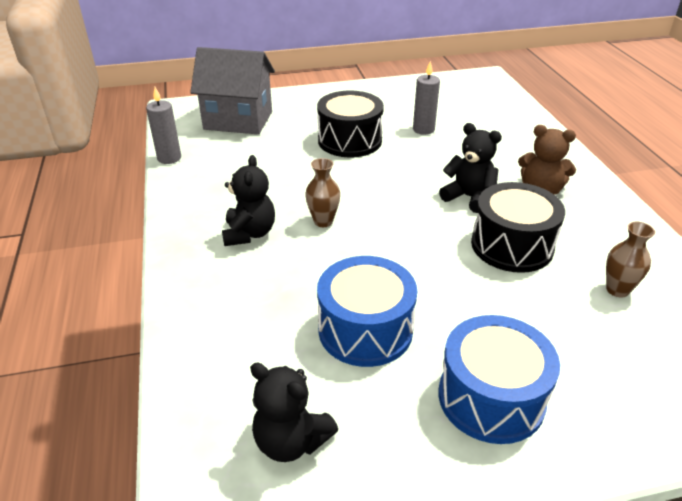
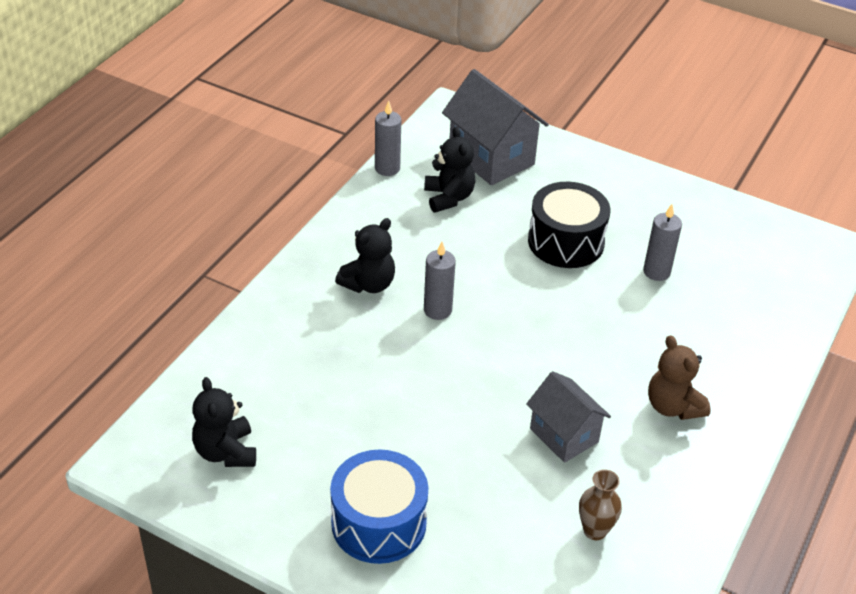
camera: 40 degrees right, 5 degrees up
(323, 221) = (437, 310): brown vase -> grey candle
(365, 330) = (357, 418): blue drum -> none
(468, 197) = (593, 369): black teddy bear -> black teddy bear (448, 197)
(512, 245) = (564, 435): black drum -> grey house

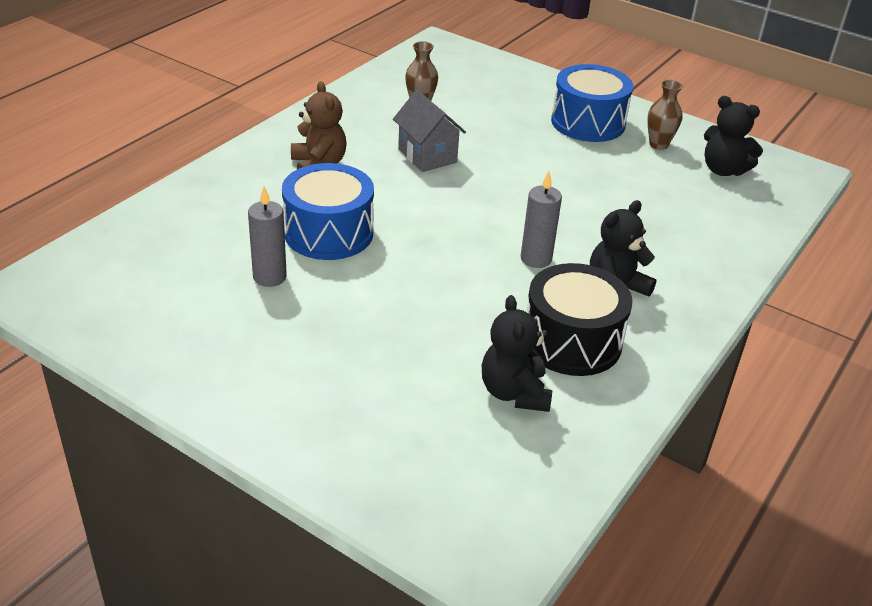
camera: 175 degrees left, 5 degrees down
(226, 452) = (723, 170): black teddy bear -> black teddy bear turned 135 degrees clockwise
(294, 489) = (658, 144): none -> brown vase
(387, 168) = (606, 448): grey candle -> none
(491, 158) = (442, 456): grey house -> none
(566, 242) = (367, 320): black drum -> black drum (572, 341)
(627, 320) = (328, 233): none -> blue drum

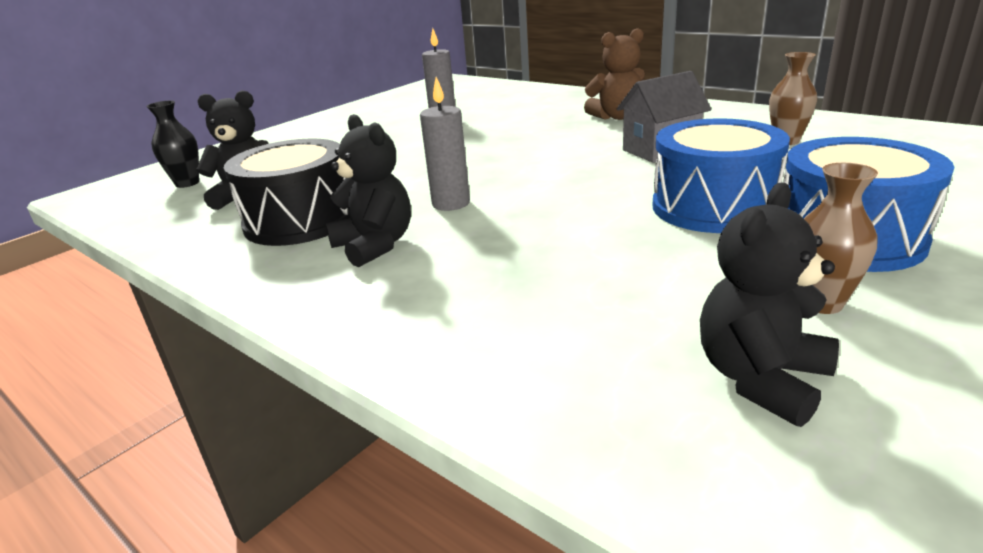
camera: 100 degrees right, 10 degrees down
(328, 233) = (503, 128): blue drum -> blue drum (713, 207)
(465, 466) = (187, 183): none -> black vase

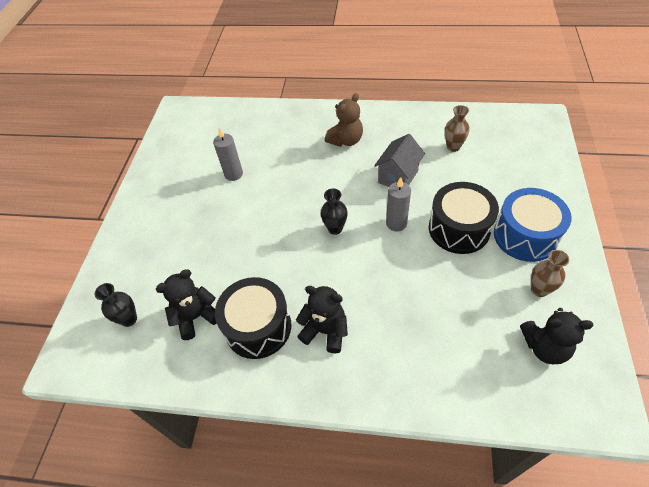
camera: 30 degrees left, 25 degrees up
(451, 203) = (330, 275): grey candle -> grey candle (396, 223)
(511, 172) = (335, 228): none -> black vase
(713, 207) = (459, 229): blue drum -> black drum
(761, 379) = (545, 347): black teddy bear -> black teddy bear turned 90 degrees counterclockwise

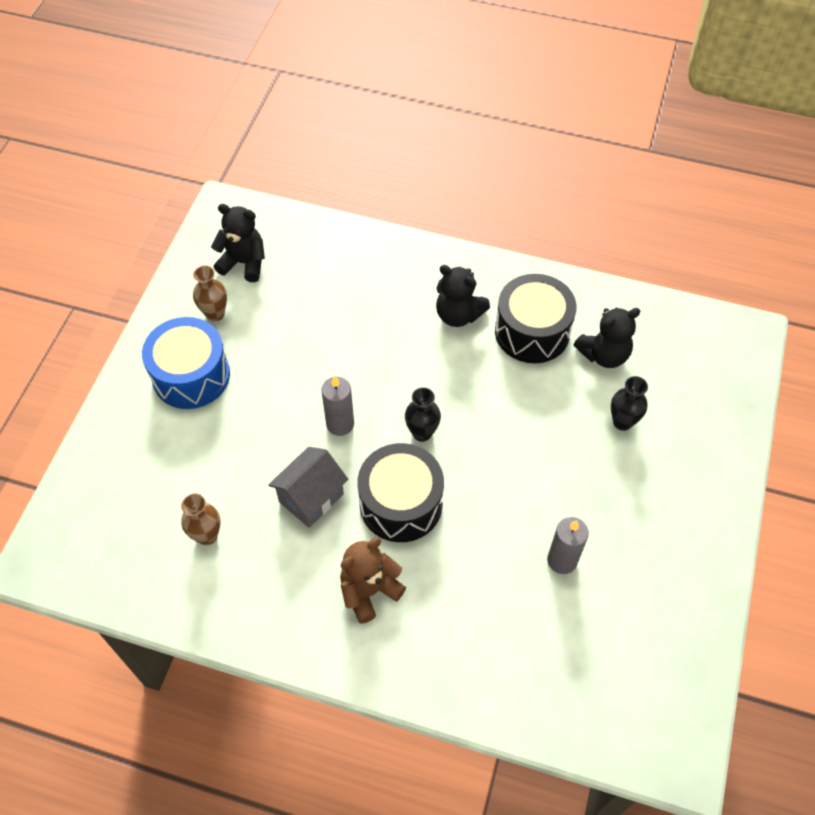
camera: 175 degrees left, 5 degrees up
(129, 319) = (684, 366): black vase -> black vase (622, 422)
(459, 229) = (265, 400): black drum -> black drum (401, 503)

